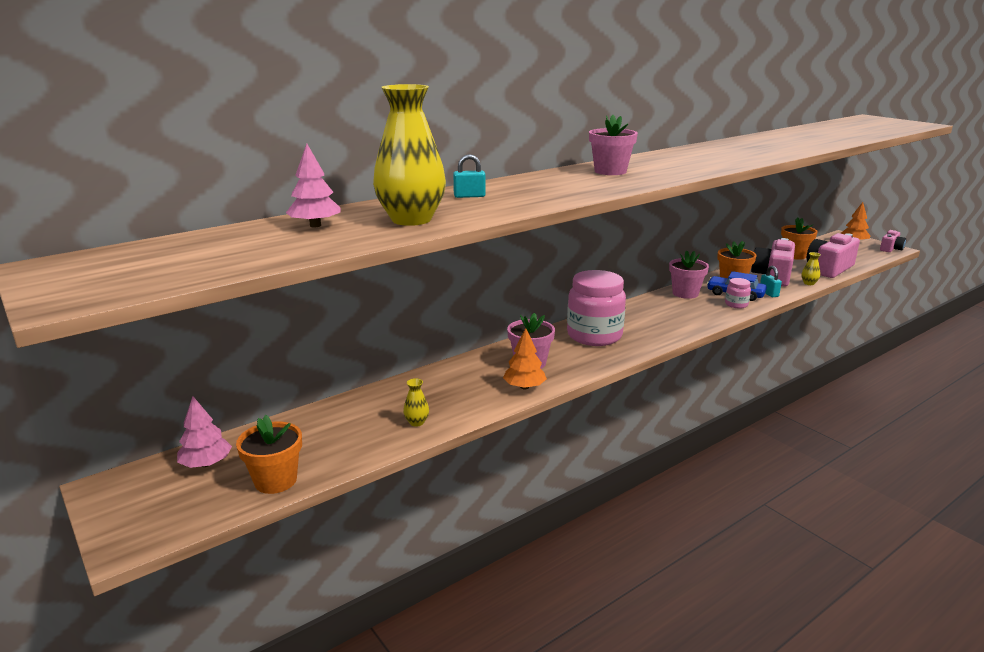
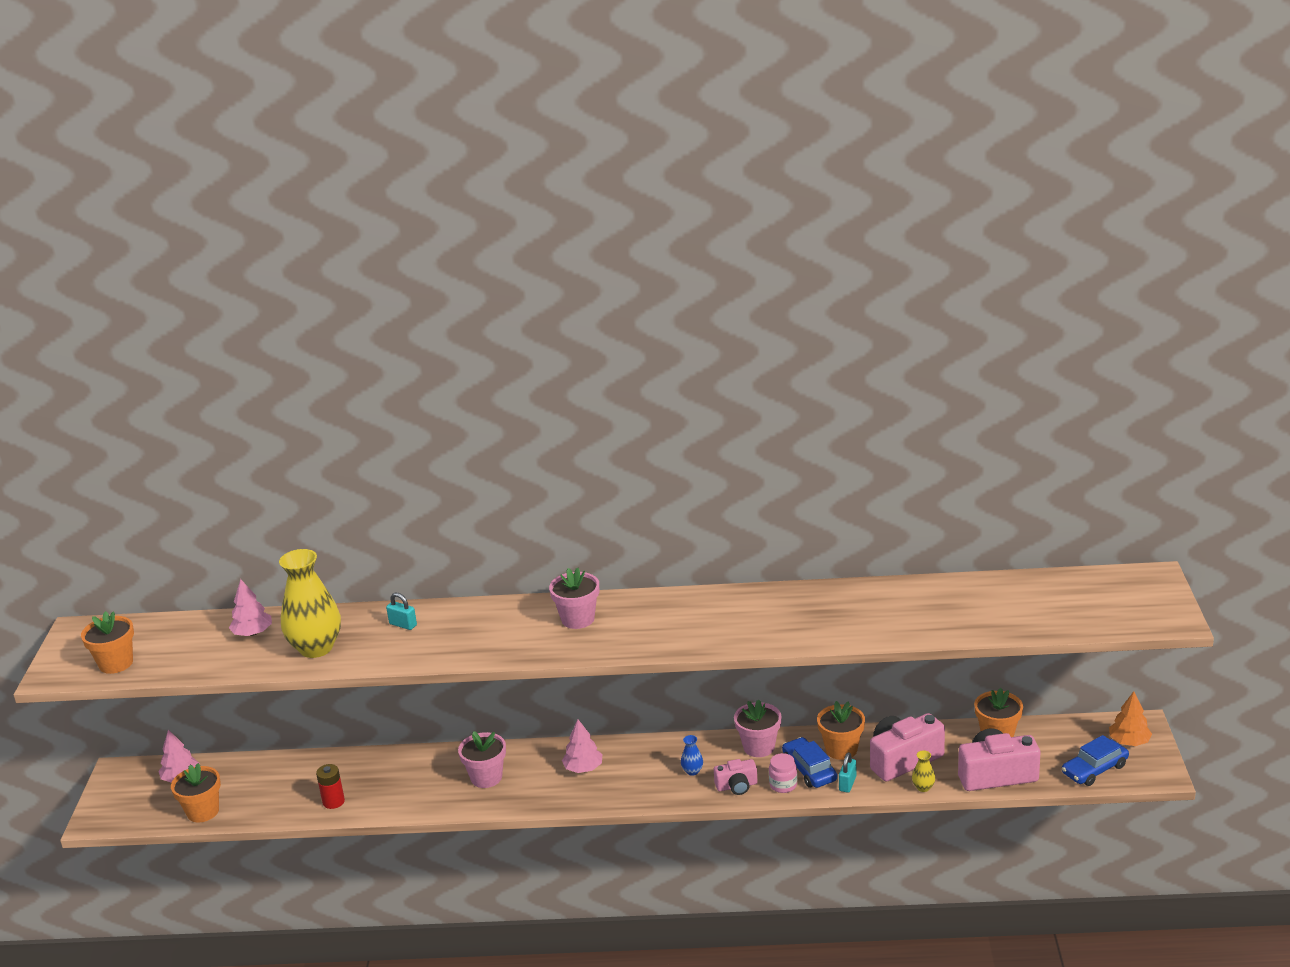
camera: 40 degrees right, 5 degrees up
(161, 274) = (116, 663): none -> orange flower pot
(416, 422) = (333, 801): yellow vase -> red battery
(524, 387) = (447, 802): orange tree -> none
(594, 336) = (583, 768): pink jar -> pink tree
(670, 315) = (692, 771): none -> blue vase
(864, 254) = (1094, 769): none -> blue car
(891, 249) = (1155, 773): pink camera -> pink camera (737, 786)

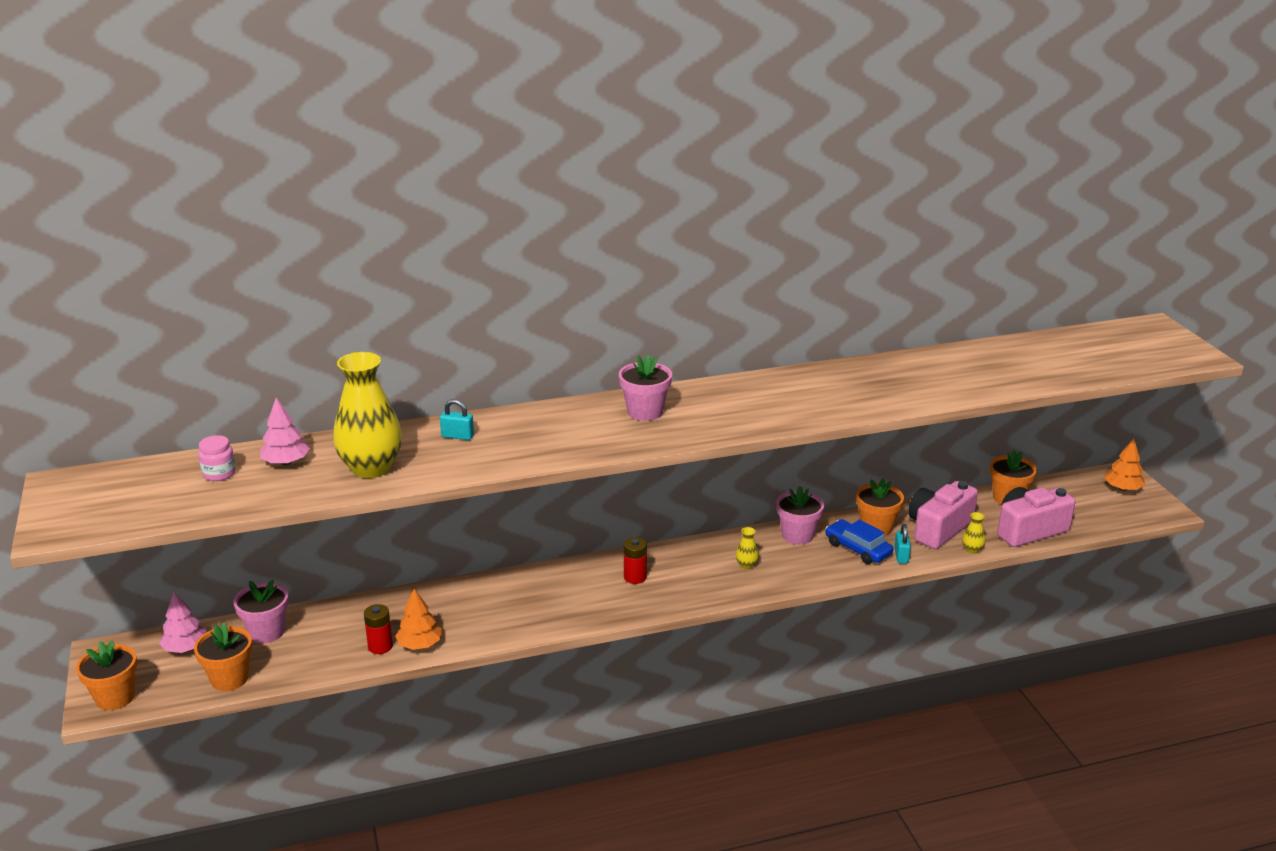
camera: 20 degrees left, 0 degrees up
(116, 663) = (131, 510): orange flower pot -> orange flower pot (115, 697)
(366, 805) = (419, 644): none -> orange tree
(486, 777) = (538, 599): pink flower pot -> pink flower pot (266, 632)
(583, 768) = (635, 577): pink tree -> red battery
(692, 771) = (746, 565): blue vase -> yellow vase
(737, 786) = (798, 572): pink camera -> none
(783, 785) = (841, 565): pink jar -> pink jar (219, 473)
(1094, 769) = (1109, 514): blue car -> none

